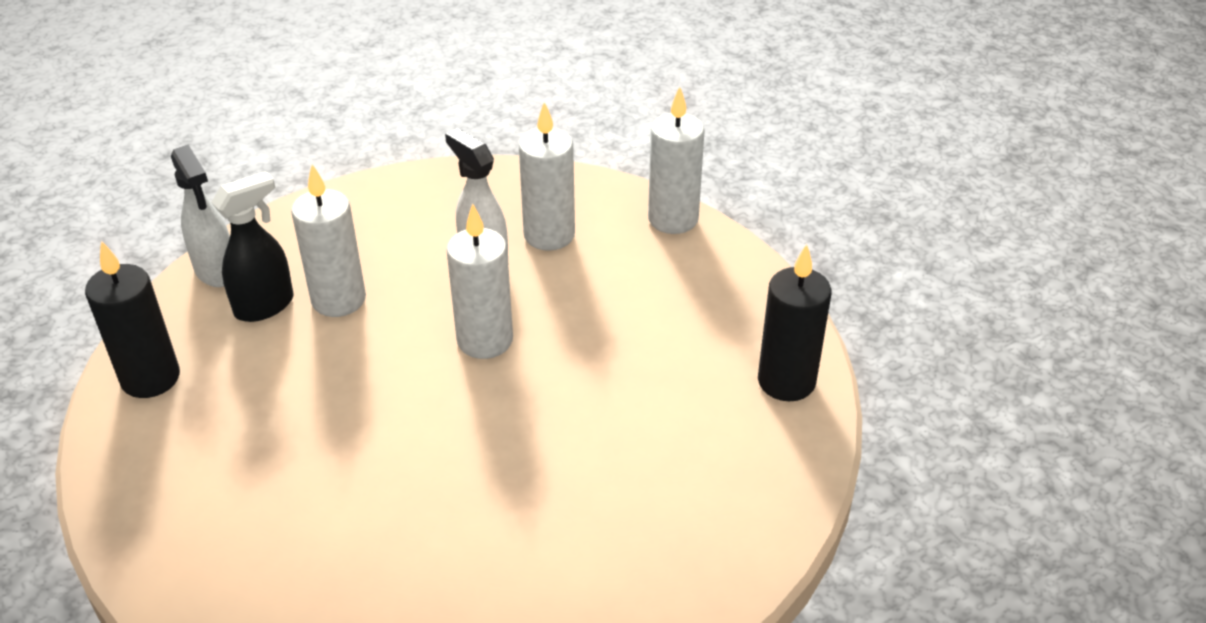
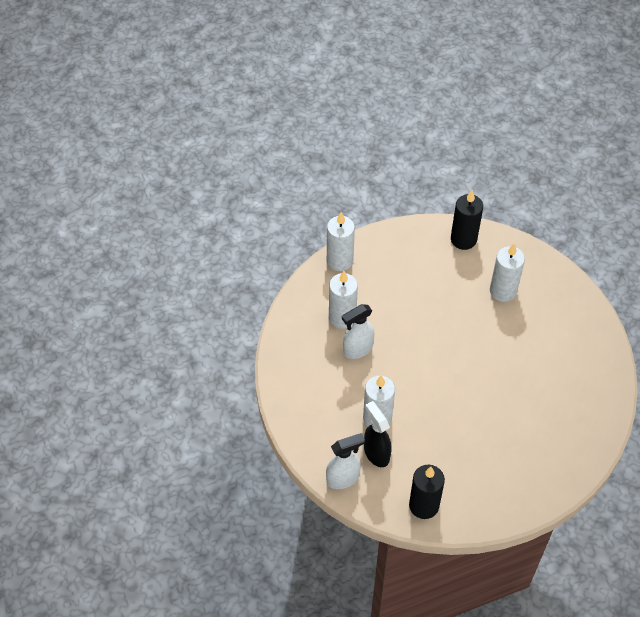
camera: 80 degrees left, 15 degrees up
(485, 340) = (418, 354): white candle -> white candle (503, 291)

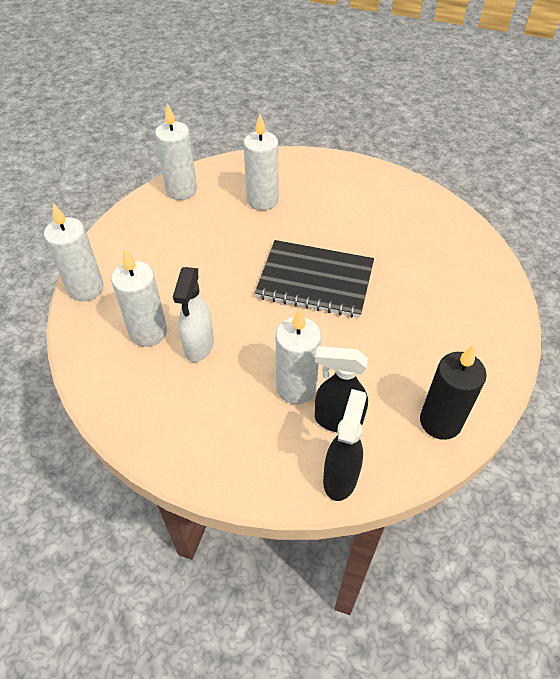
camera: 50 degrees left, 5 degrees down
(343, 478) = (340, 477): white spray bottle -> black spray bottle
(463, 239) = (181, 190): black candle -> white candle
(464, 372) = (315, 281): none -> black notebook

